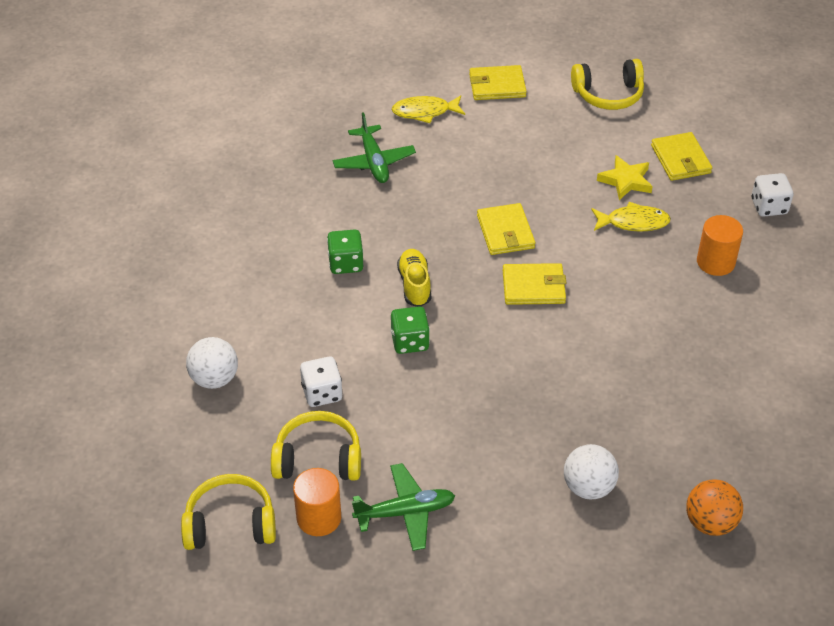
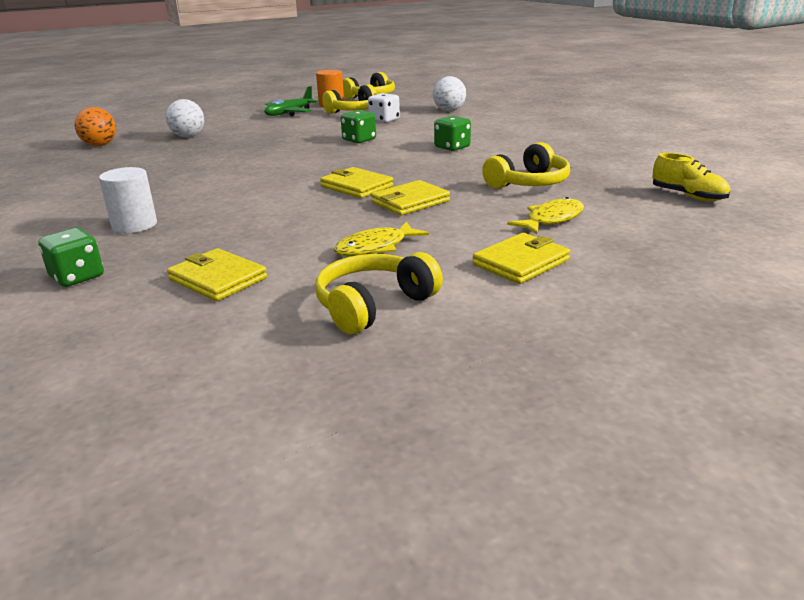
camera: 145 degrees right, 20 degrees down
(374, 162) = (528, 183): green plane -> yellow headphones
(414, 285) = (390, 153): yellow shoe -> yellow shoe (688, 196)
(533, 287) = (299, 174): yellow wallet -> yellow wallet (410, 202)
(625, 181) = (273, 243): yellow star -> none
(633, 222) = (240, 222): yellow fish -> yellow fish (375, 247)
(715, 262) = (134, 225): orange cylinder -> white cylinder
(769, 206) = (77, 277): white dice -> green dice

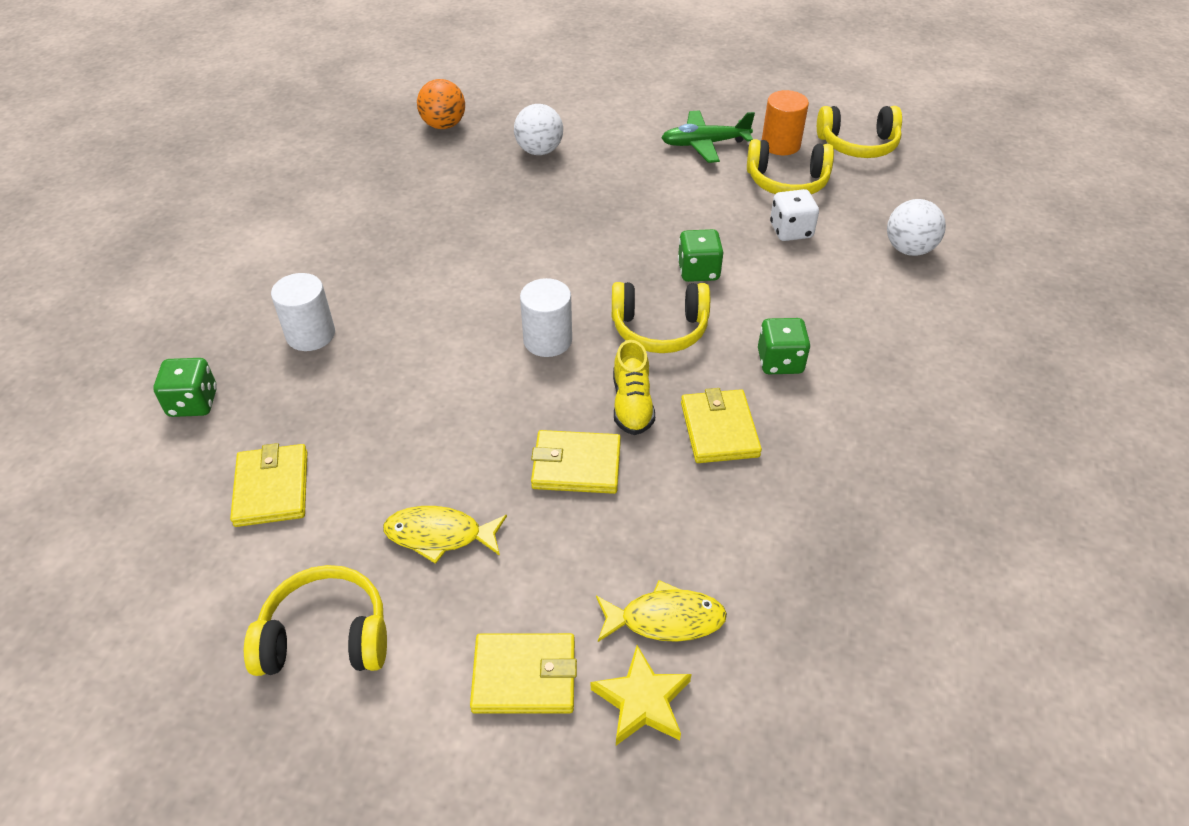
camera: 40 degrees right, 20 degrees up
(313, 178) = (547, 340): none -> white cylinder
(356, 186) = (566, 390): yellow wallet -> yellow wallet (719, 429)
(528, 183) = (751, 518): yellow headphones -> yellow headphones (659, 329)
(592, 242) = (642, 700): none -> yellow star
(688, 196) = (900, 701): yellow shoe -> yellow shoe (632, 404)

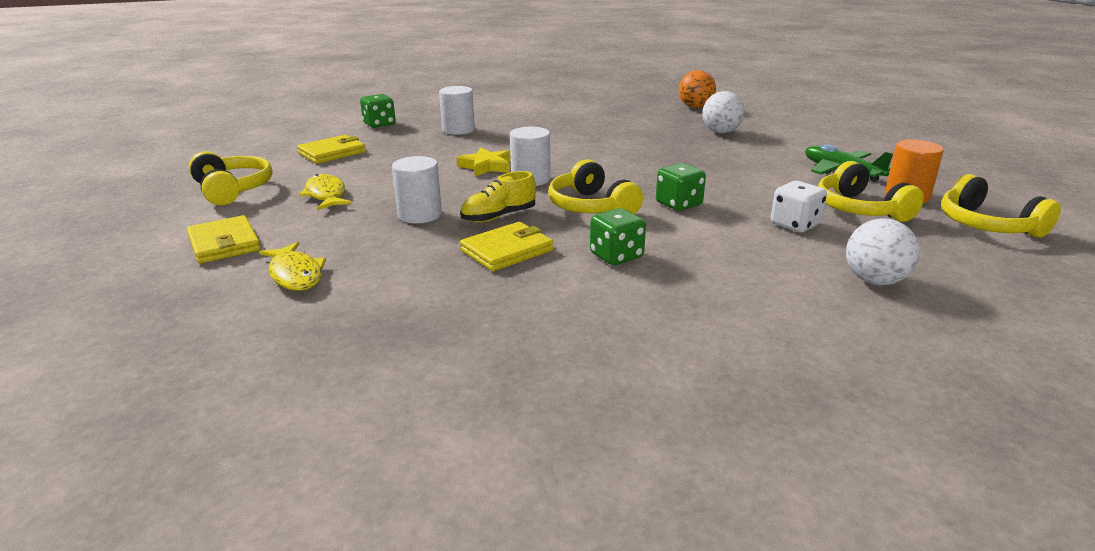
camera: 60 degrees right, 20 degrees down
(576, 465) = (419, 215): yellow wallet -> white cylinder
(642, 700) = (217, 284): yellow star -> yellow star (486, 166)

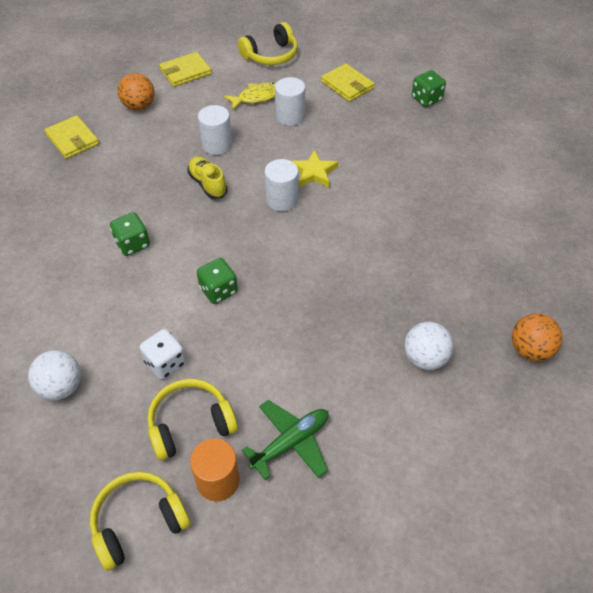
camera: 90 degrees right, 25 degrees up
(295, 275) = (139, 106): yellow fish -> orange ball
(458, 130) = (414, 149): white cylinder -> white cylinder (290, 116)
(507, 250) = (152, 190): yellow wallet -> yellow wallet (72, 139)
(591, 207) = (220, 235): yellow headphones -> none

